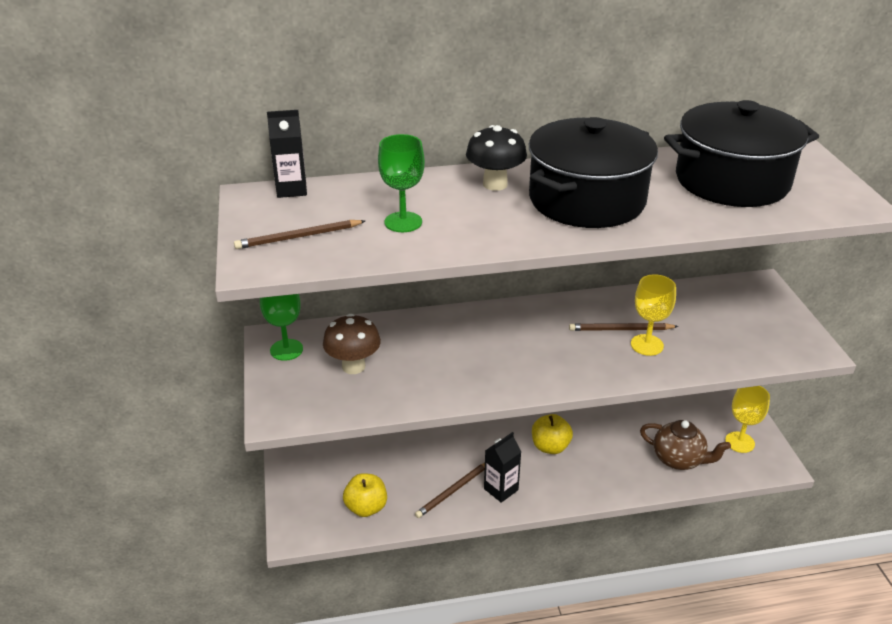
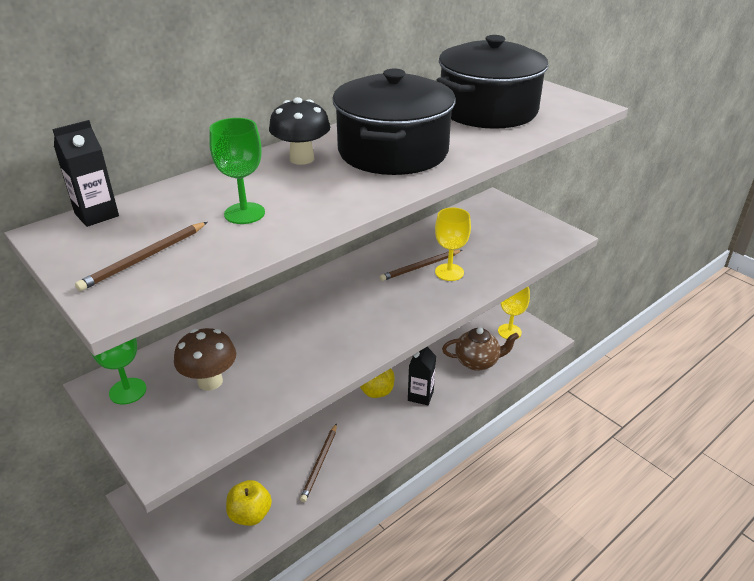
camera: 30 degrees left, 0 degrees up
(501, 489) = (359, 444): black carton -> black carton (420, 395)

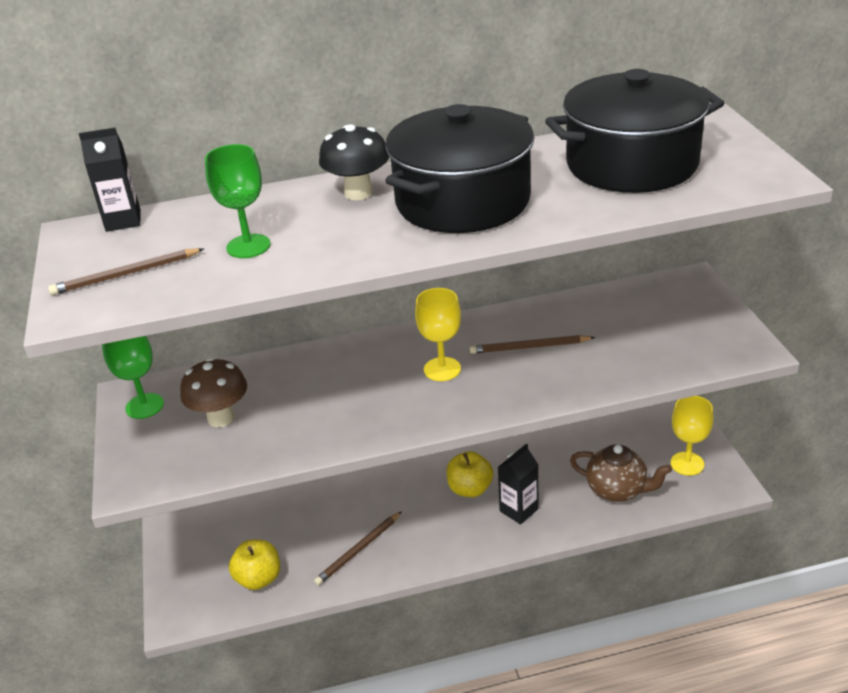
camera: 30 degrees right, 0 degrees up
(449, 272) = (559, 362): yellow goblet -> yellow goblet (442, 369)

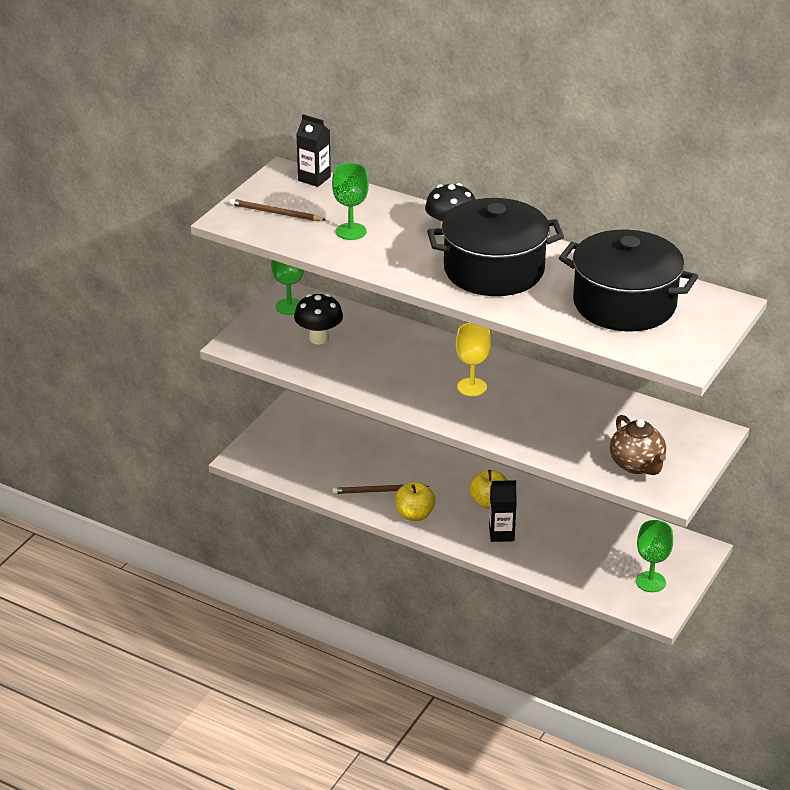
camera: 40 degrees right, 0 degrees up
(221, 418) = (319, 338): brown mushroom -> black mushroom
(259, 579) = (306, 468): yellow apple -> yellow apple (414, 515)
(529, 347) = (541, 407): brown pencil -> none
(617, 490) = (580, 565): brown teapot -> brown teapot (637, 465)
(687, 464) = (650, 582): yellow goblet -> green goblet

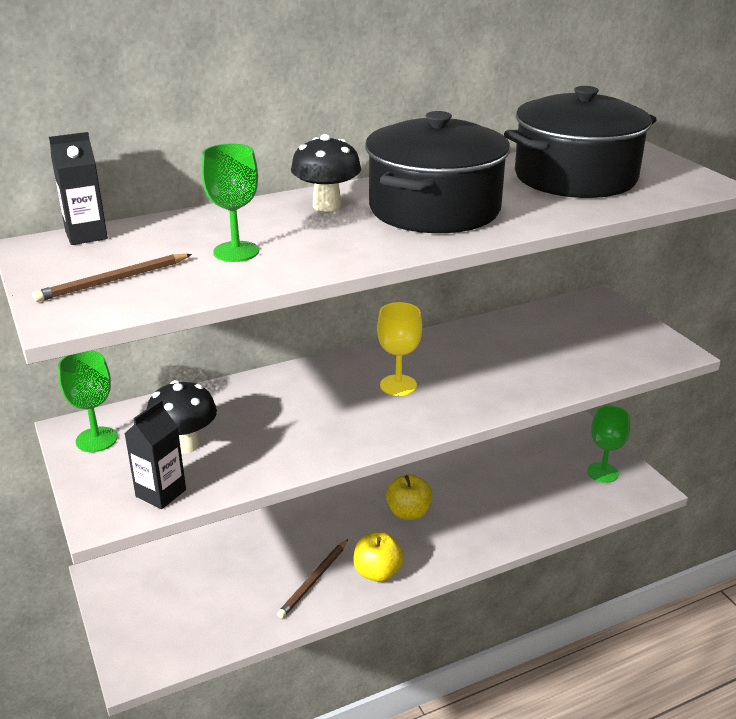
camera: 55 degrees left, 5 degrees down
(501, 534) = (461, 527): black carton -> black carton (161, 493)
(637, 465) = (617, 350): brown teapot -> none

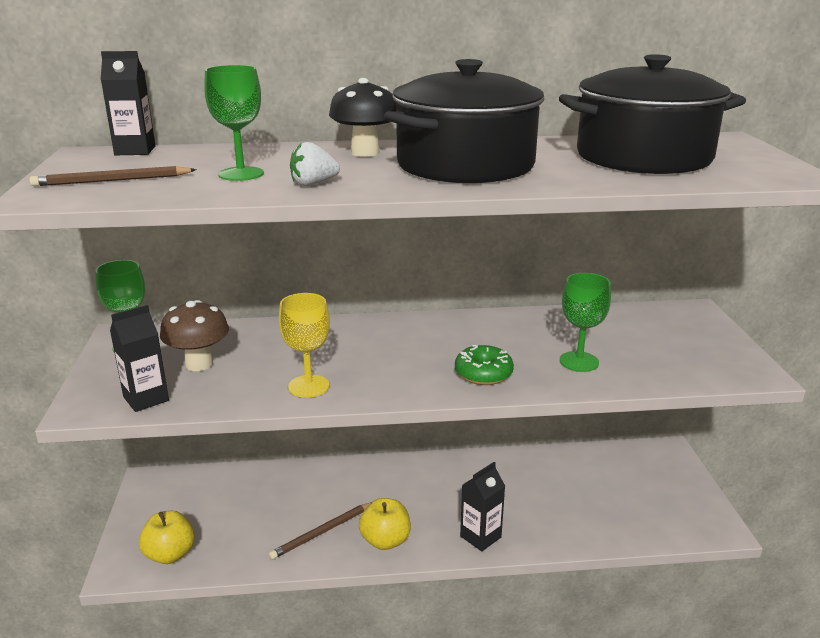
camera: 20 degrees right, 5 degrees down
(185, 444) = (199, 364): black mushroom -> brown mushroom
(320, 254) = (313, 184): none -> white strawberry
(398, 385) = (429, 351): yellow goblet -> yellow goblet (308, 386)
(408, 512) = (446, 492): yellow apple -> yellow apple (170, 554)
(460, 546) = (480, 537): none -> black carton
(461, 398) = (483, 374): none -> green donut
(602, 472) = (672, 500): green goblet -> green goblet (579, 361)

